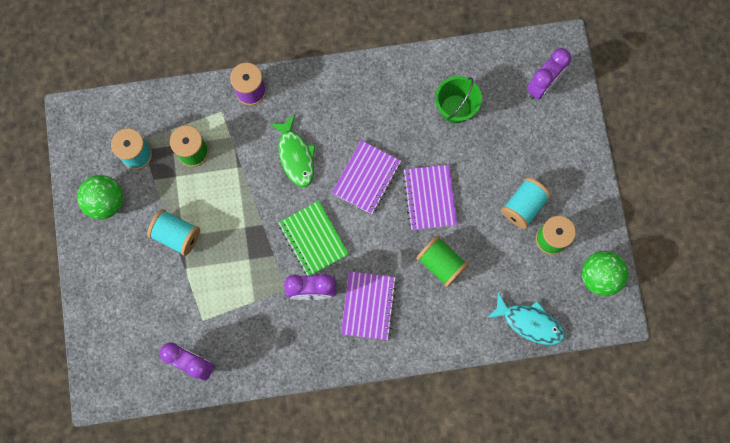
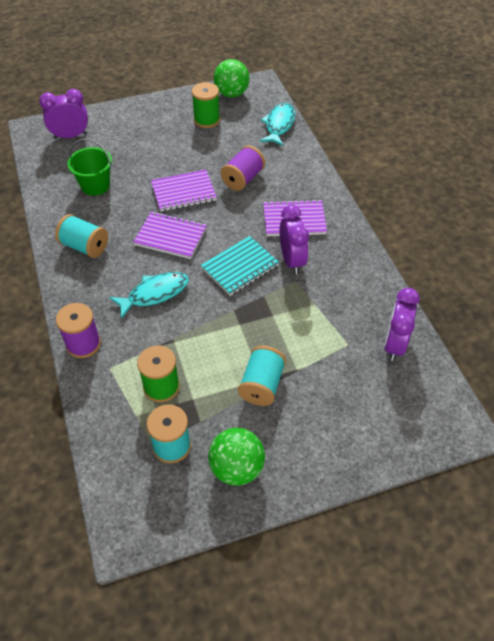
camera: 100 degrees left, 25 degrees down
(295, 156) = (154, 294): green fish -> turquoise fish
(313, 239) = (240, 267): green notebook -> turquoise notebook
(440, 263) = (243, 179): green spool -> purple spool
(523, 206) = (181, 137): turquoise spool -> turquoise spool (85, 246)
(543, 85) = (70, 136): purple clock -> purple clock turned 45 degrees counterclockwise

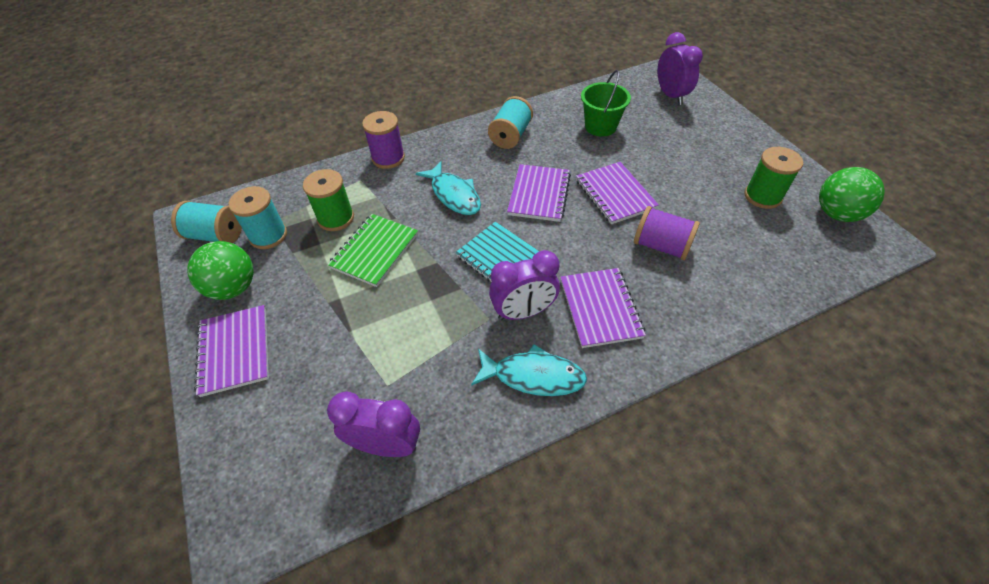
camera: 85 degrees right, 0 degrees up
(212, 354) = (374, 251): none -> green notebook
(262, 385) = (331, 299): turquoise spool -> turquoise spool (216, 235)
(279, 125) = (798, 274): turquoise fish -> turquoise fish (533, 376)
(309, 455) = (234, 351): none -> purple notebook

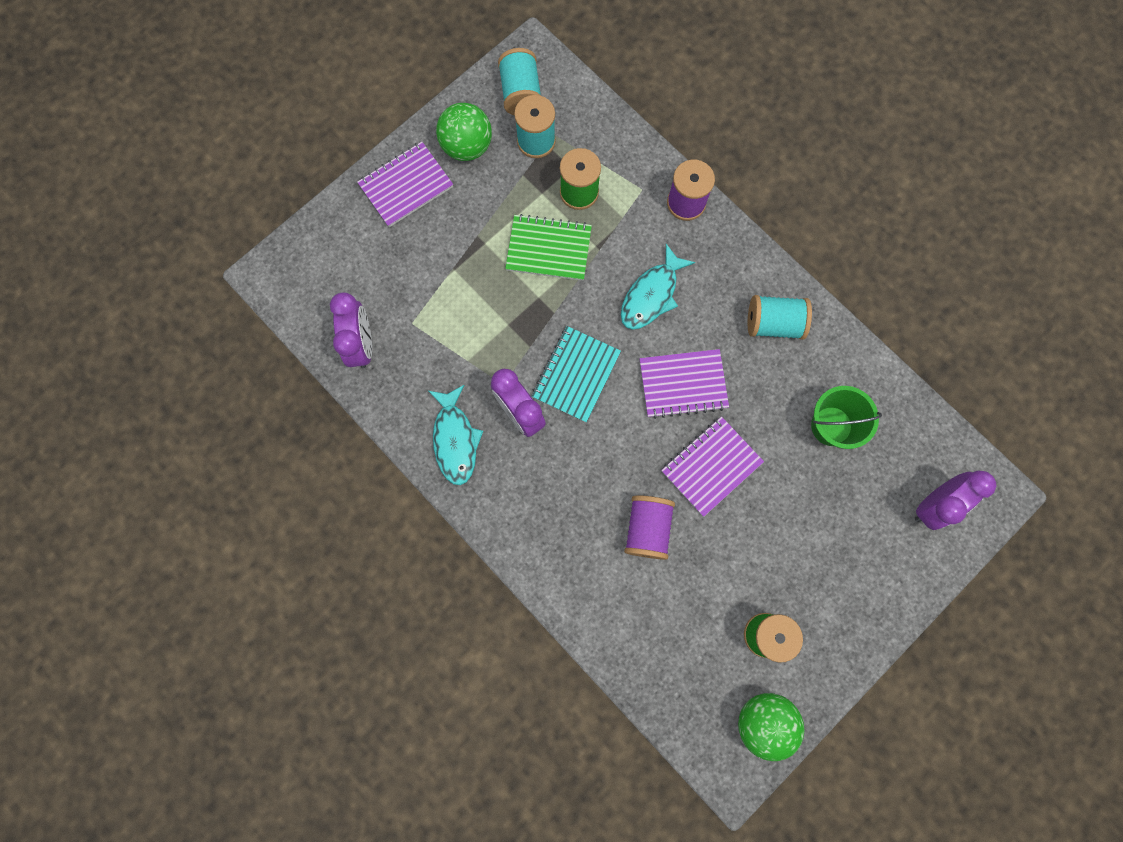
camera: 70 degrees right, 25 degrees up
(600, 308) = (545, 482): purple notebook -> none

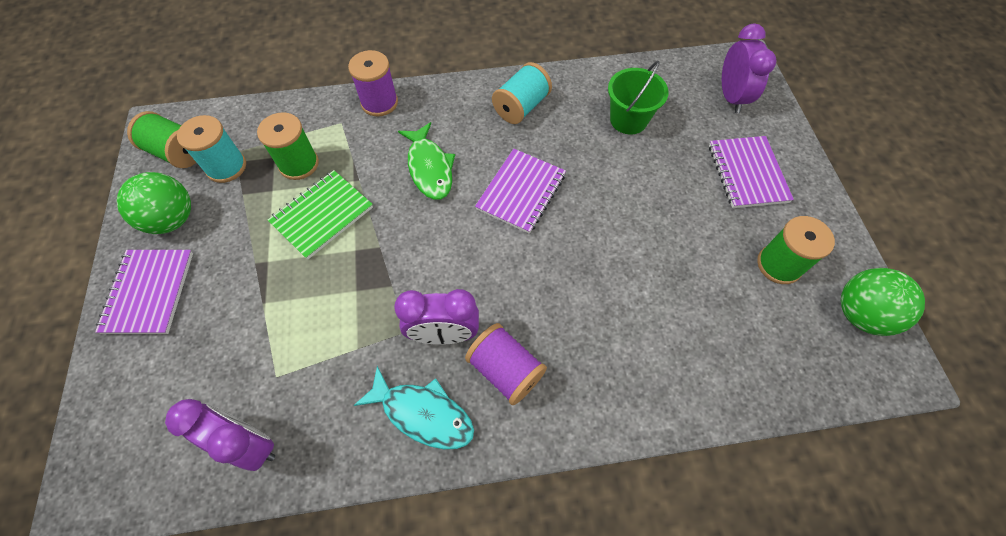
camera: 55 degrees left, 15 degrees down
(521, 93) = (177, 152): turquoise spool -> green spool
(576, 375) = (448, 265): turquoise notebook -> none
(647, 529) = (628, 296): purple spool -> purple spool (505, 370)
(651, 295) = (429, 168): turquoise fish -> green fish
(711, 466) = (605, 215): purple notebook -> purple notebook (747, 173)

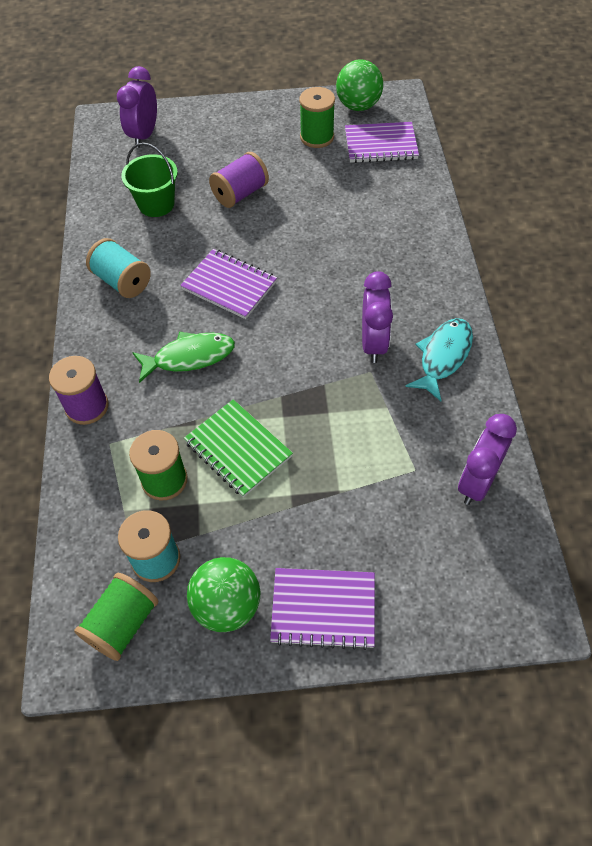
camera: 85 degrees left, 5 degrees down
(505, 370) = (404, 302): purple spool -> purple spool (240, 194)
(731, 97) = (144, 135): purple clock -> purple clock turned 75 degrees counterclockwise
(747, 173) = (229, 139): purple notebook -> purple notebook (381, 145)

